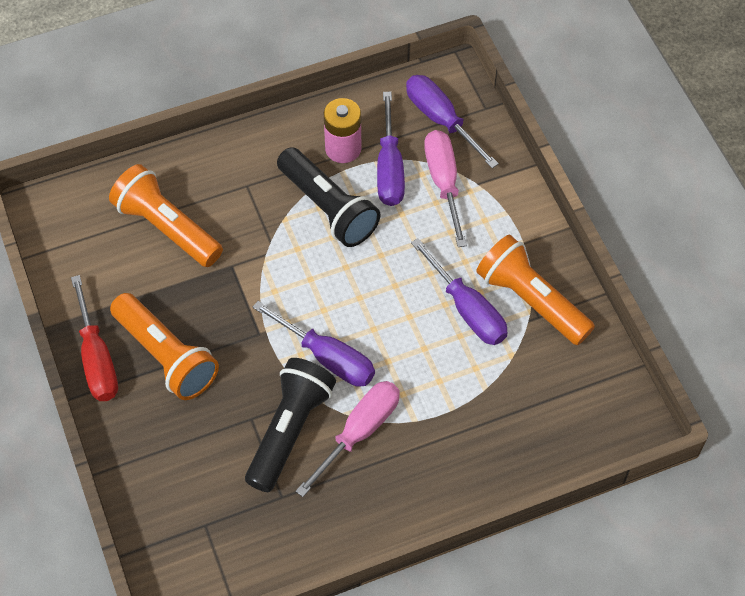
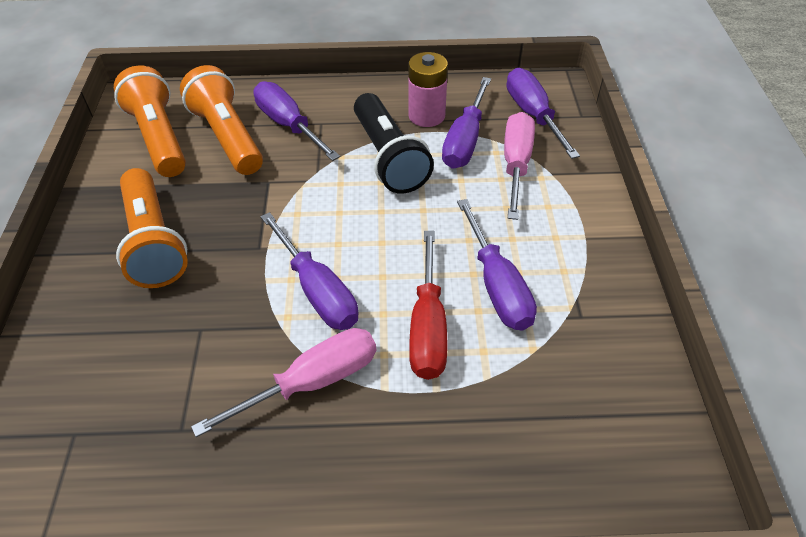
camera: 20 degrees right, 10 degrees down
(97, 358) = (88, 225): red screwdriver -> red screwdriver (428, 326)
(218, 197) = (289, 125): none -> purple screwdriver
(290, 430) = (234, 355): black flashlight -> none
(531, 300) = (576, 296): orange flashlight -> orange flashlight (159, 138)

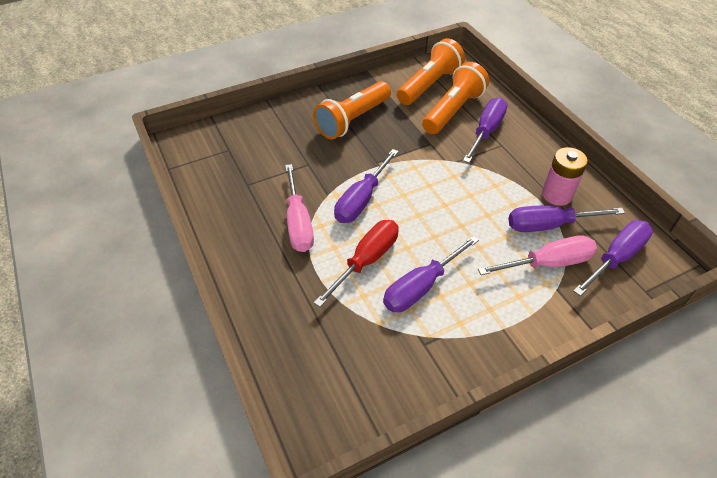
camera: 65 degrees right, 0 degrees up
(311, 383) = (298, 222): pink screwdriver -> pink screwdriver turned 45 degrees clockwise
(388, 158) = (496, 190): black flashlight -> none
(428, 326) = (366, 261): red screwdriver -> red screwdriver turned 150 degrees clockwise

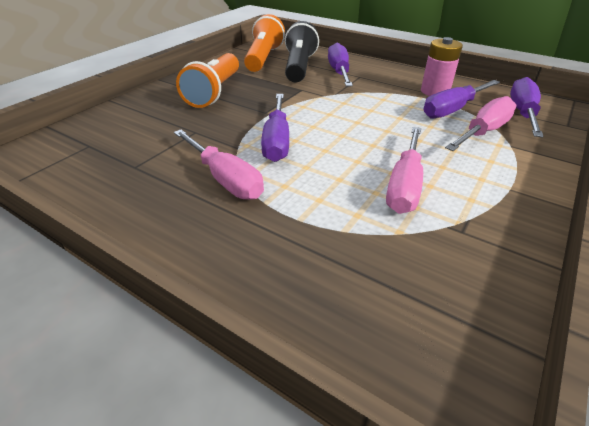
camera: 30 degrees left, 10 degrees down
(366, 261) = (329, 185): red screwdriver -> none
(421, 286) = (404, 185): purple screwdriver -> pink screwdriver
(453, 110) = (299, 67): orange flashlight -> black flashlight

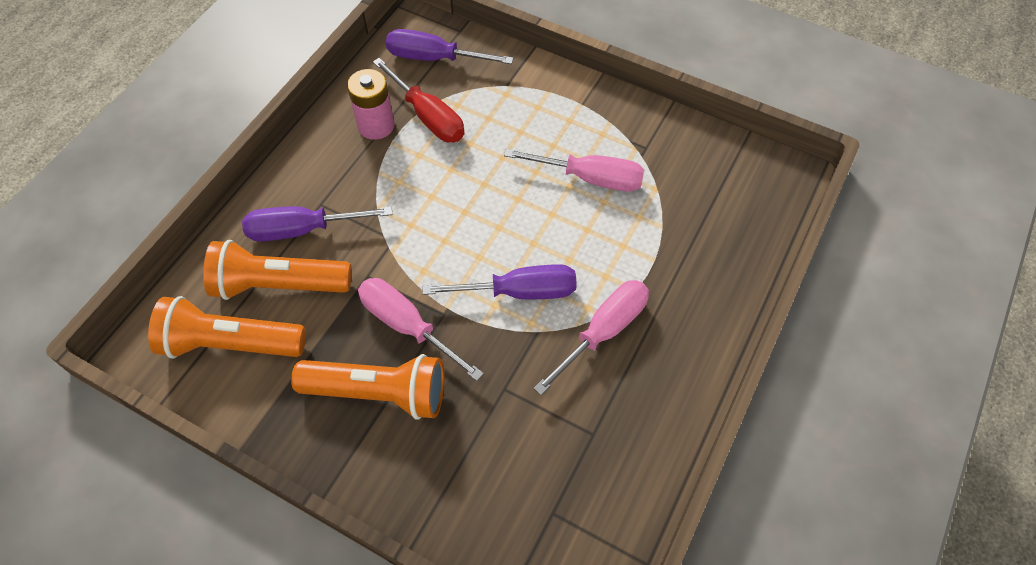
camera: 95 degrees left, 20 degrees up
(299, 67) = (278, 284): black flashlight -> orange flashlight
(453, 109) = (427, 116): purple screwdriver -> red screwdriver
(483, 132) = (481, 101): pink screwdriver -> pink screwdriver (408, 326)

